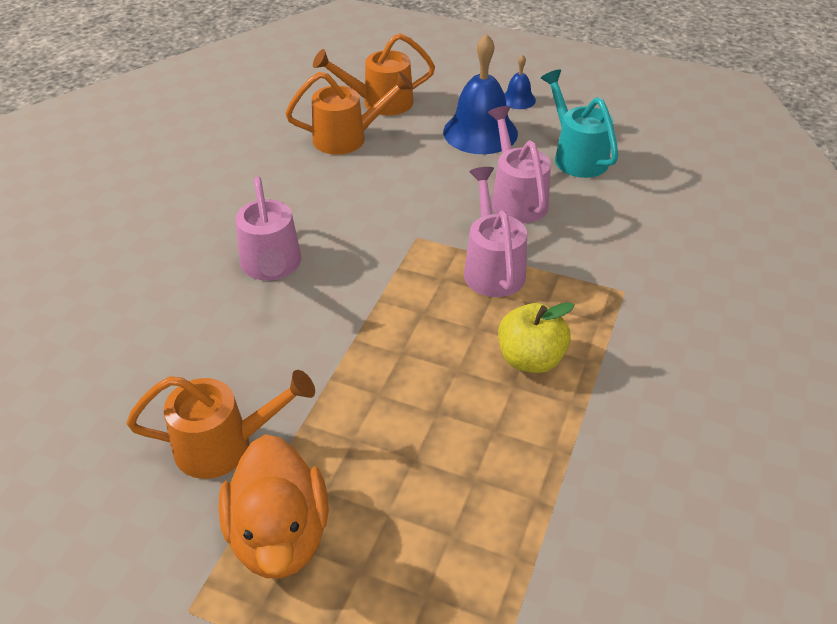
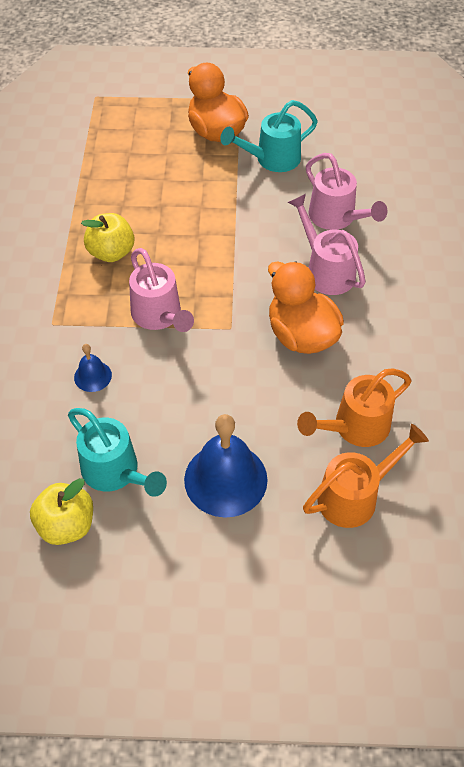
camera: 160 degrees right, 10 degrees up
(225, 445) = (272, 159): orange watering can -> turquoise watering can
(346, 213) = (301, 335): none -> orange duck
(516, 199) = (160, 395): pink watering can -> pink watering can (336, 218)
(518, 99) = (202, 554): blue bell -> blue bell (92, 376)
(626, 135) = (66, 525): none -> yellow apple

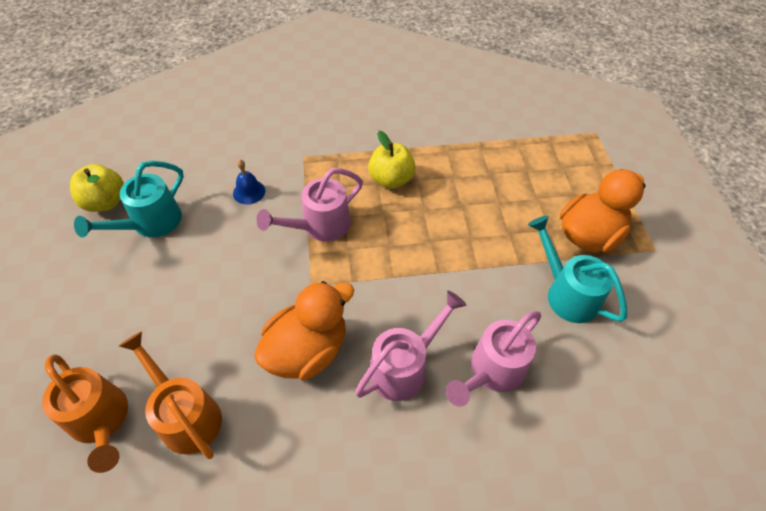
camera: 80 degrees right, 0 degrees up
(225, 479) = (135, 303): blue bell -> none

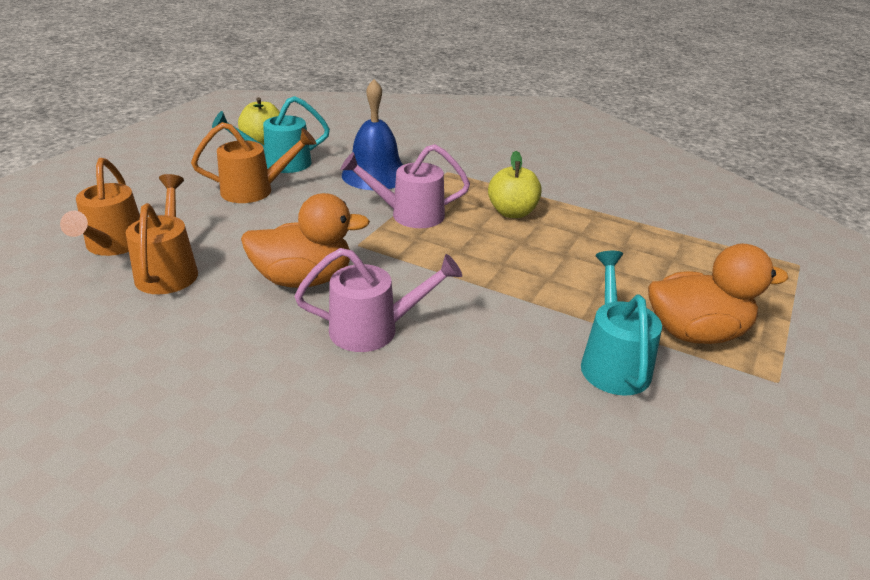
camera: 35 degrees right, 20 degrees down
(163, 272) = (255, 191): none -> orange watering can
(249, 192) = (375, 174): blue bell -> blue bell, size x2.04
(492, 371) = (456, 375): pink watering can -> none

